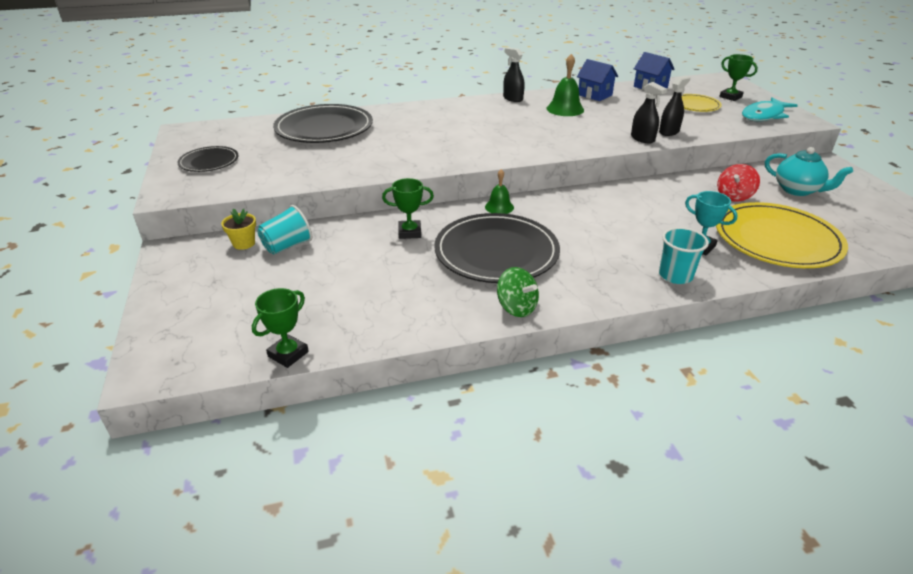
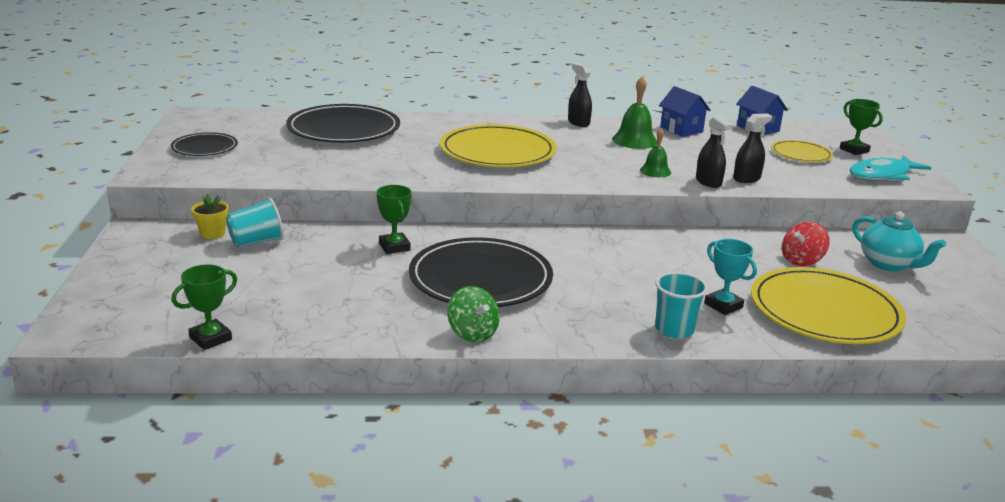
camera: 10 degrees right, 10 degrees down
(409, 232) = (394, 247): green trophy -> green trophy turned 60 degrees clockwise
(463, 133) = (497, 152): none -> yellow plate
(499, 207) = (509, 235): green bell -> green bell (655, 171)

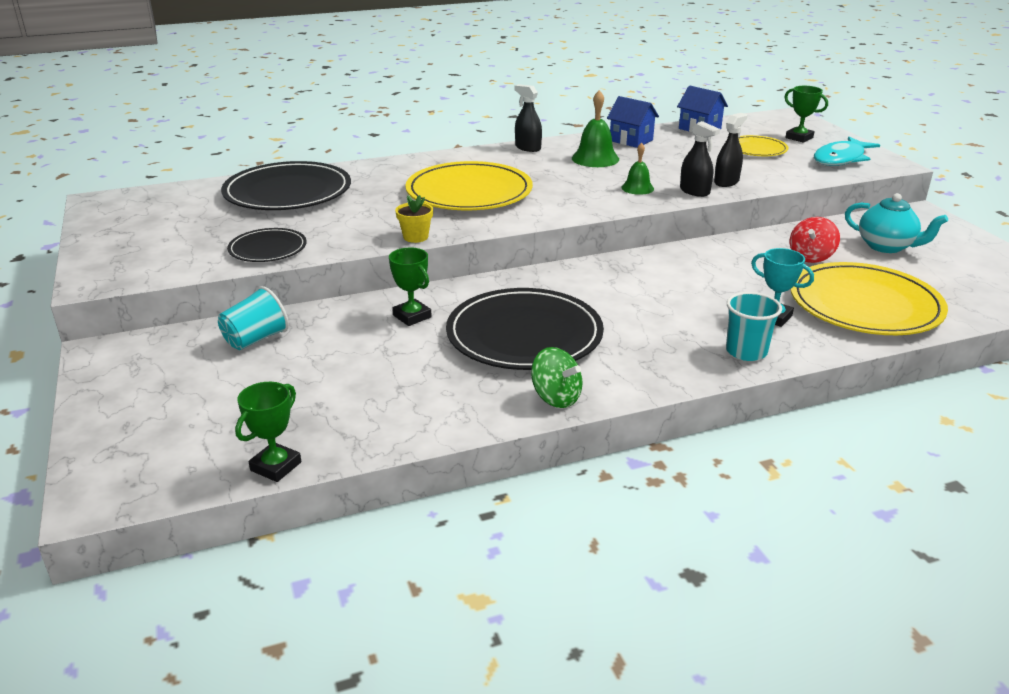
camera: 15 degrees left, 5 degrees up
(204, 147) = (141, 239): black plate -> black plate (268, 249)
(212, 233) = (198, 339): yellow flower pot -> yellow flower pot (415, 237)

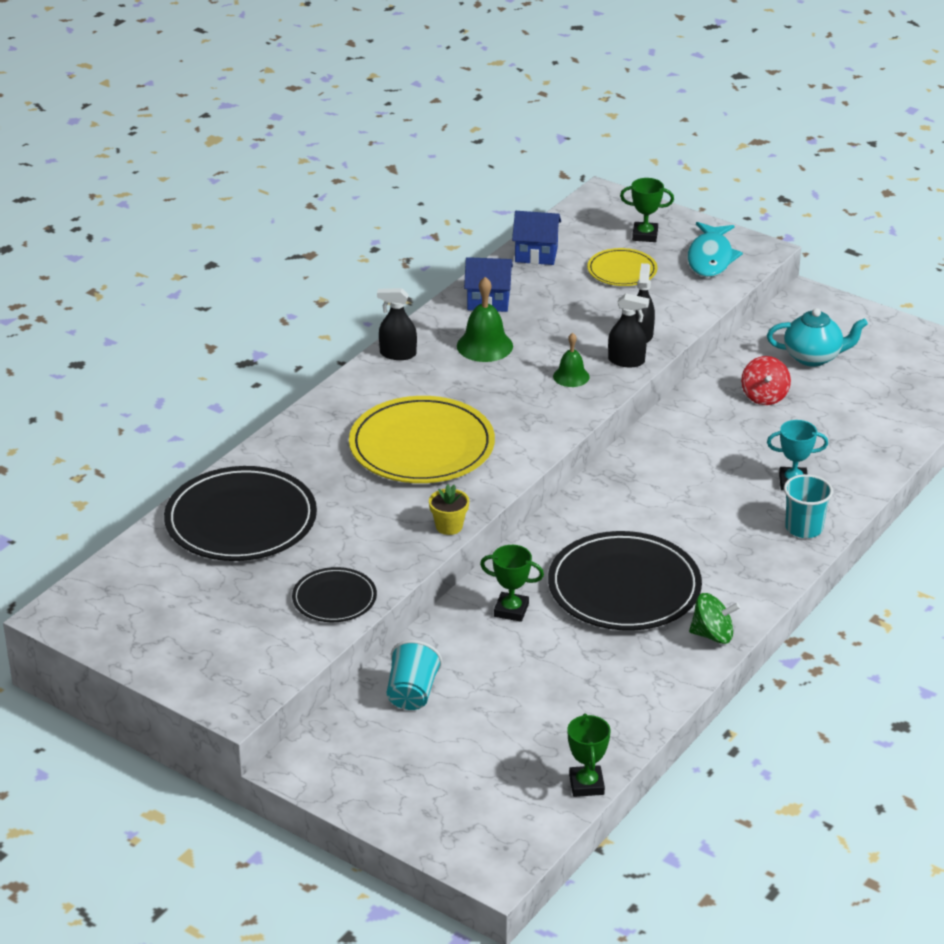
camera: 35 degrees left, 5 degrees up
(865, 304) = (848, 438): yellow plate -> none

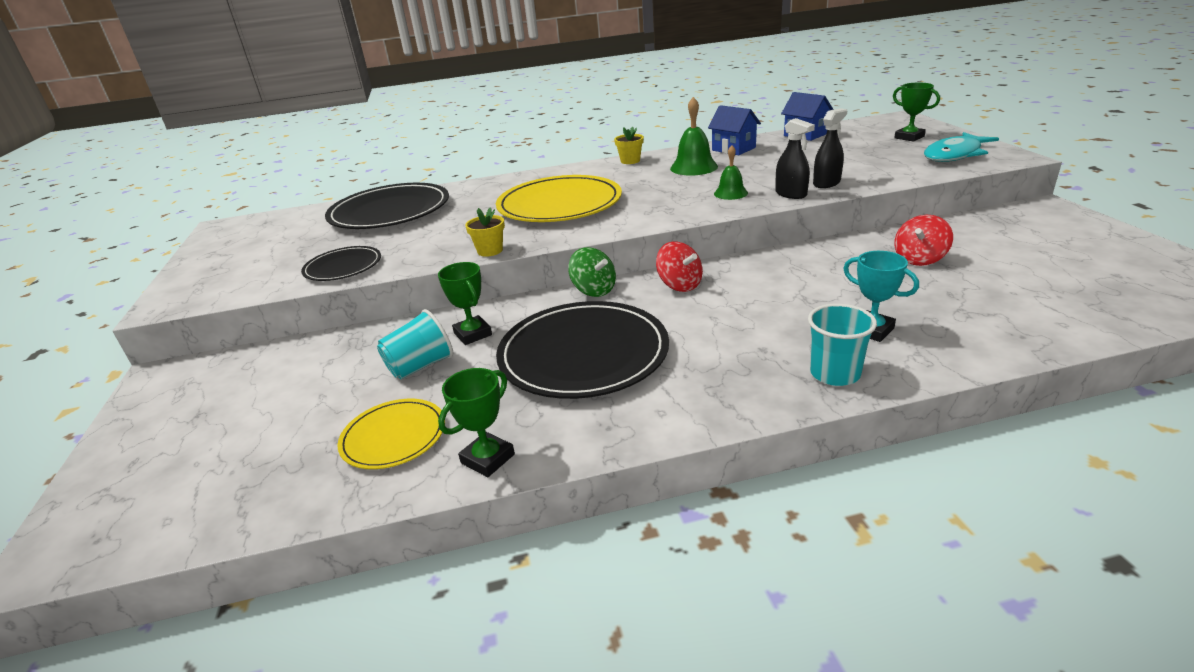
camera: 45 degrees right, 5 degrees down
(398, 354) = (630, 161): black spray bottle -> yellow flower pot
(412, 693) = (309, 361): turquoise cup -> turquoise cup (420, 366)
(586, 785) = (255, 521): green trophy -> green trophy (488, 459)
(613, 494) = (679, 285): none -> red spinning top
(622, 270) = (862, 150): yellow plate -> yellow plate (393, 436)
(712, 635) = (597, 433): green spinning top -> green spinning top (594, 290)
(813, 357) = (1009, 245): turquoise teapot -> none

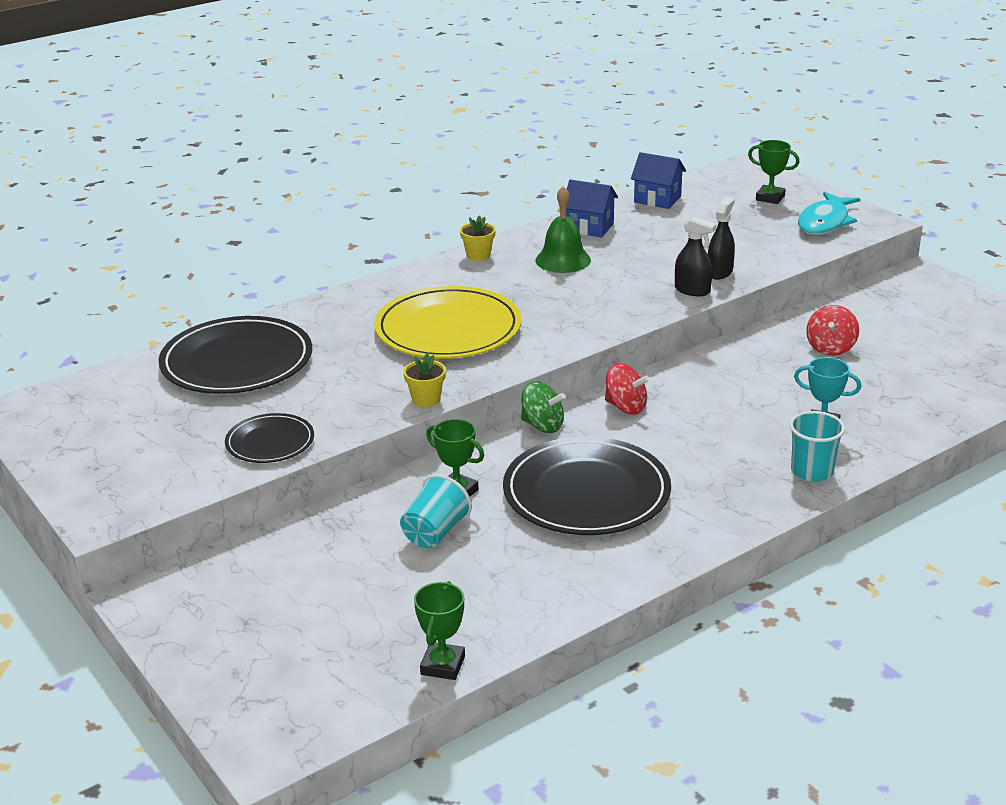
camera: 25 degrees left, 0 degrees up
(393, 436) = (476, 596): yellow plate -> none
(488, 459) = (579, 594): green trophy -> green trophy (443, 665)
(730, 193) = (630, 295): green bell -> none

